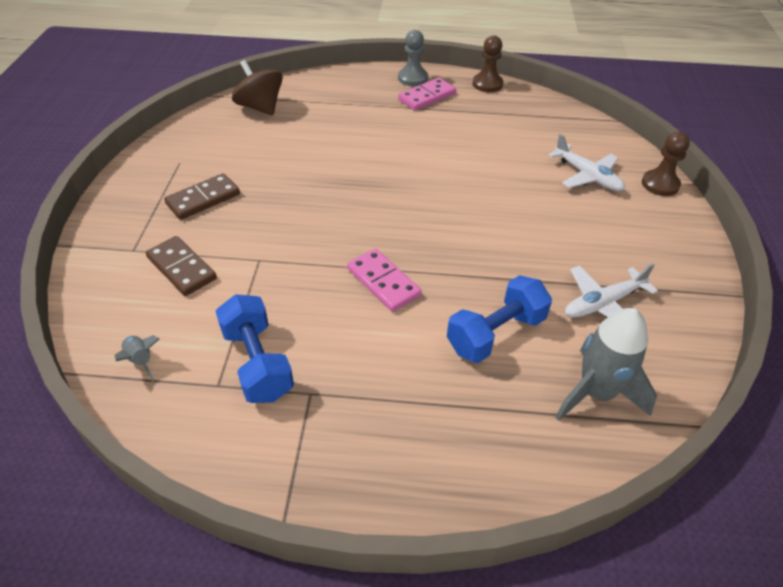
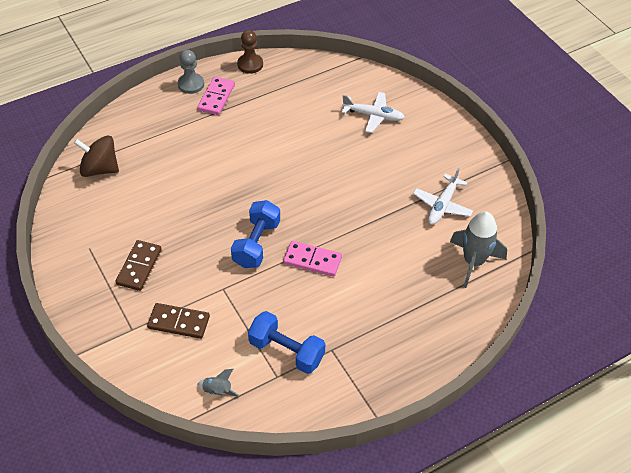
camera: 35 degrees left, 5 degrees up
(496, 334) = (400, 257): blue dumbbell -> blue dumbbell (256, 244)
(660, 184) = (420, 100): brown pawn -> none

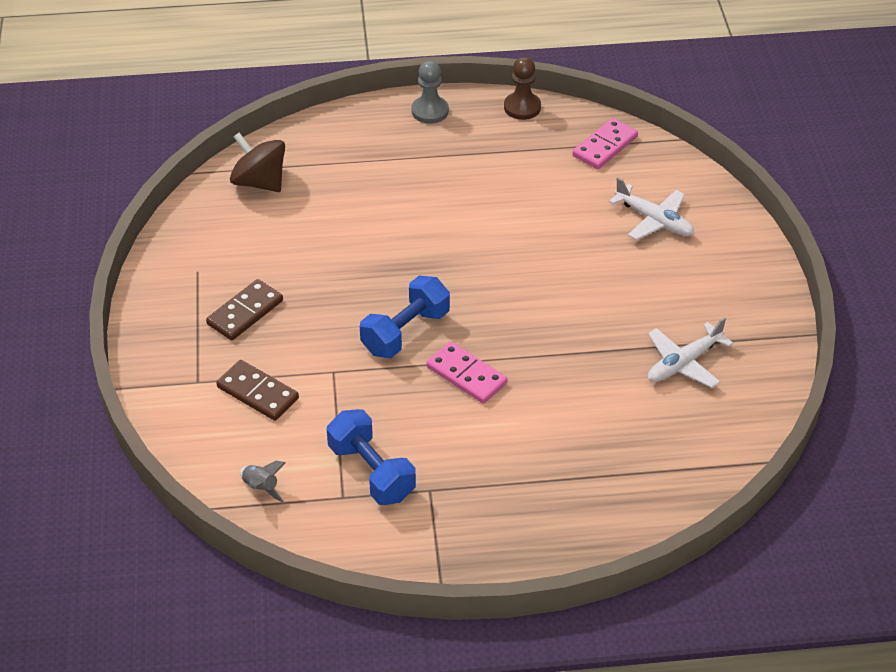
camera: 25 degrees right, 5 degrees down
(216, 97) = (454, 137): pink domino -> pink domino (605, 146)
(473, 262) = (685, 448): grey rocket -> none

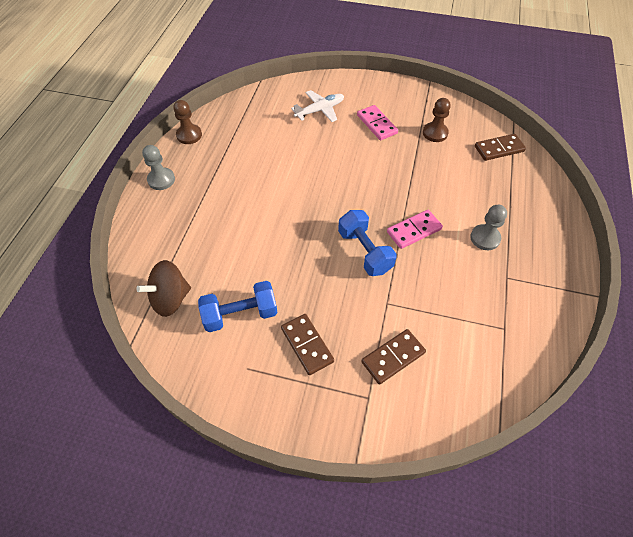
camera: 70 degrees left, 10 degrees up
(261, 487) = (486, 379): grey rocket -> none
(372, 472) = (485, 305): blue dumbbell -> blue dumbbell (240, 314)
(490, 456) = (485, 238): none -> grey pawn
(605, 146) = (248, 111): pink domino -> pink domino (377, 124)
(684, 363) = (435, 133): white plane -> brown pawn
(694, 449) = (499, 149): none -> brown domino

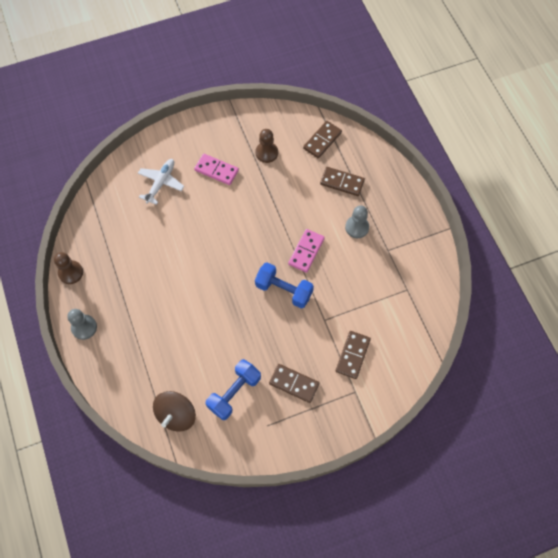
camera: 35 degrees left, 10 degrees up
(496, 192) = (342, 182): none -> brown domino

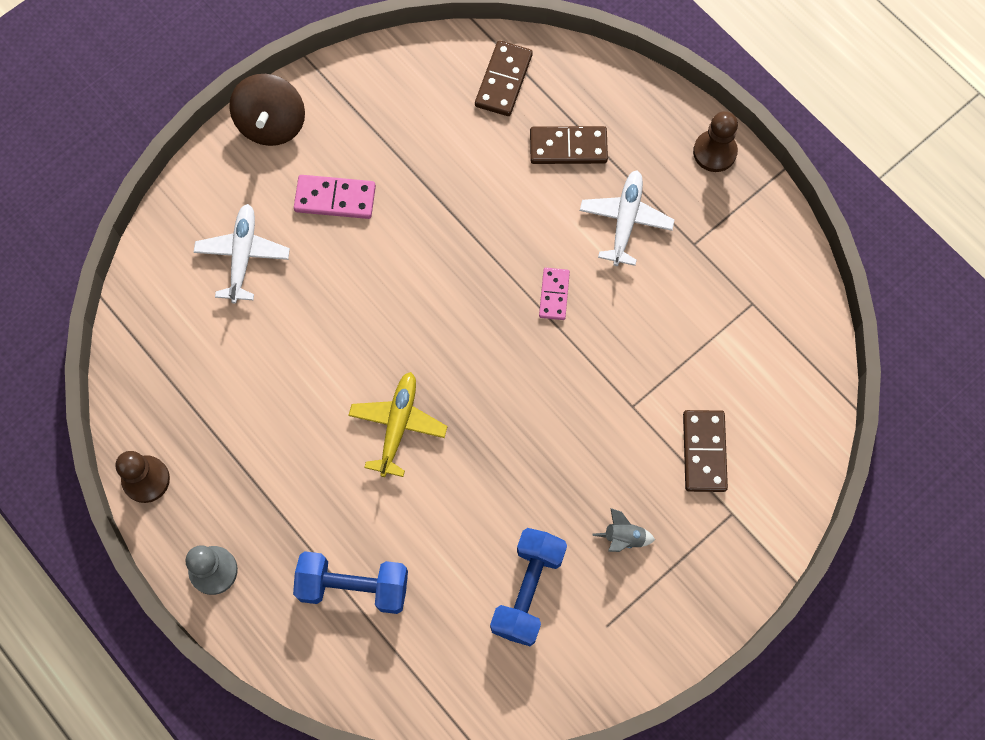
camera: 20 degrees left, 5 degrees up
(176, 415) = (443, 666): brown spinning top -> brown spinning top (272, 124)
(202, 289) = (397, 426): none -> yellow plane
(266, 153) = (413, 136): brown pawn -> brown pawn (714, 152)
(284, 290) = (542, 378): blue dumbbell -> blue dumbbell (353, 586)
(294, 384) = (623, 537): brown domino -> grey rocket
(306, 251) = (554, 295): pink domino -> pink domino, size x0.66
(357, 227) = (625, 221): grey pawn -> white plane

